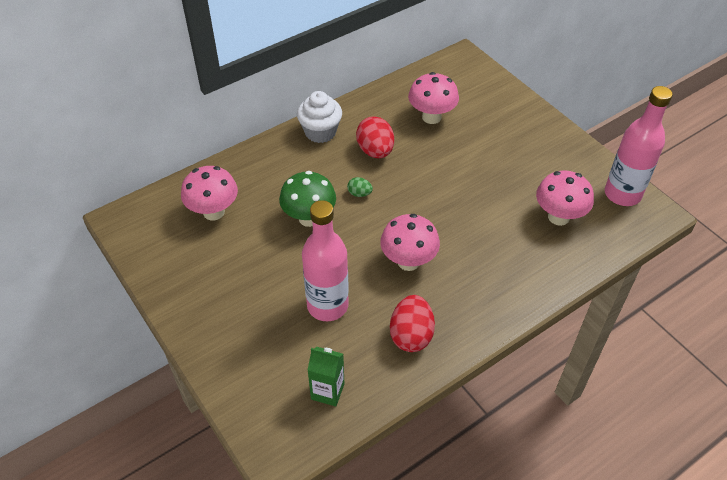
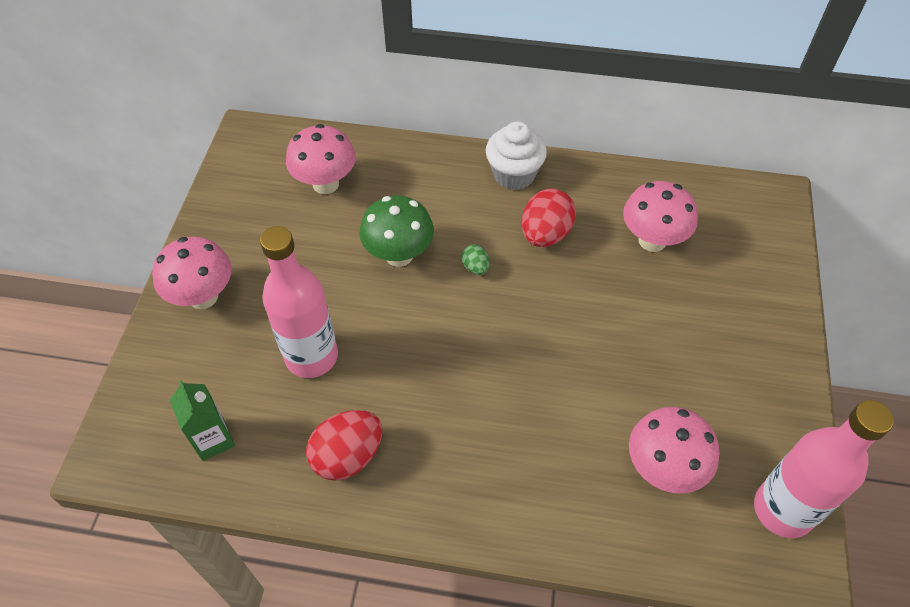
camera: 45 degrees right, 5 degrees up
(408, 261) = (437, 378): pink mushroom -> pink mushroom (203, 297)

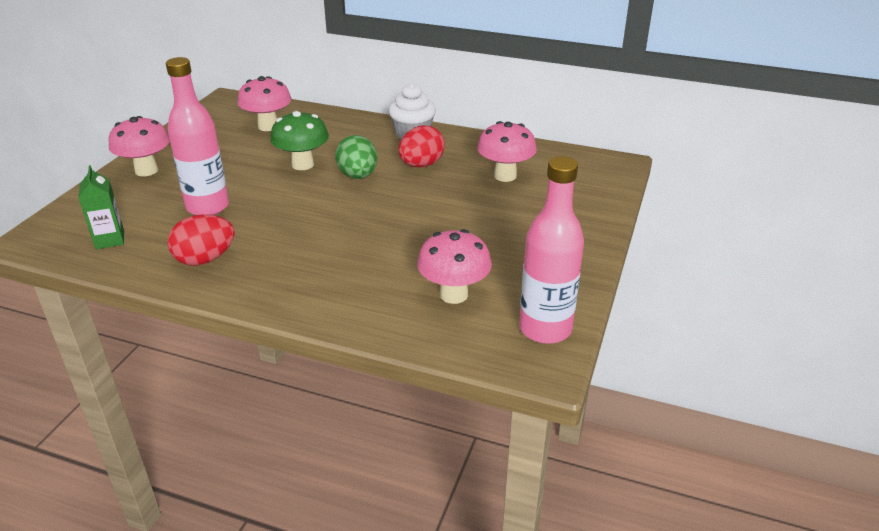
camera: 10 degrees right, 20 degrees down
(475, 267) = (358, 176): green egg -> green egg, size x1.98

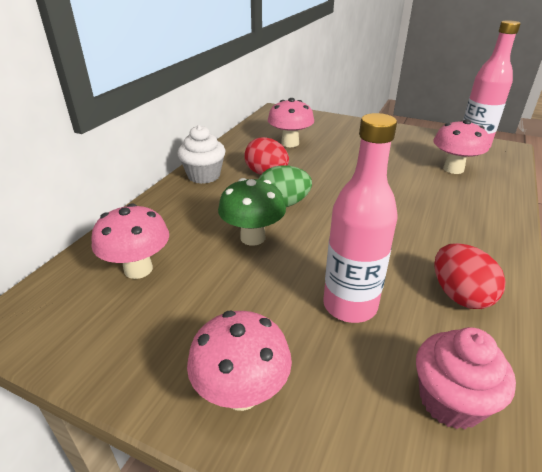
camera: 85 degrees left, 0 degrees up
(110, 240) = (450, 401): green carton -> pink cupcake

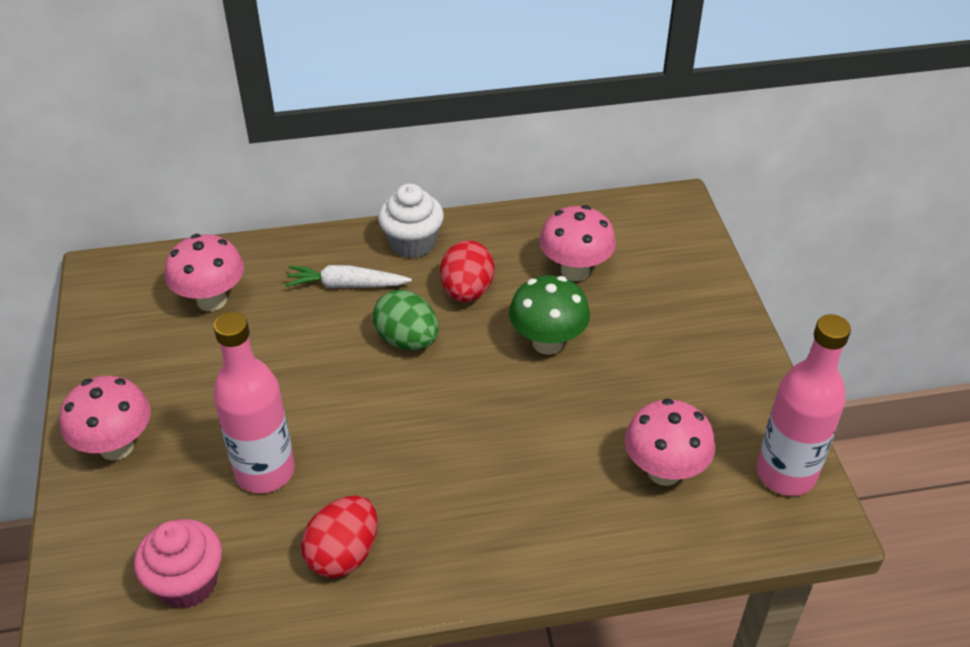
camera: 55 degrees right, 10 degrees up
(206, 208) = (346, 285): none -> white carrot
(253, 237) = (321, 349): green mushroom -> green mushroom (547, 343)

